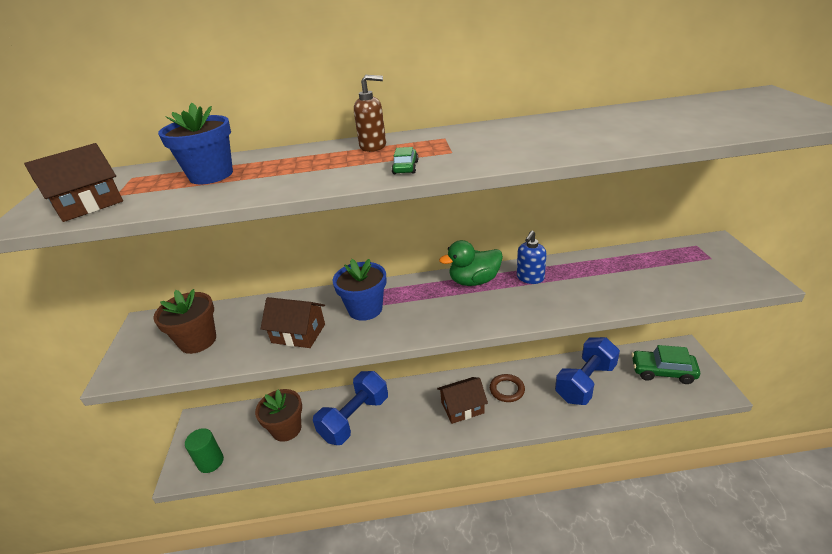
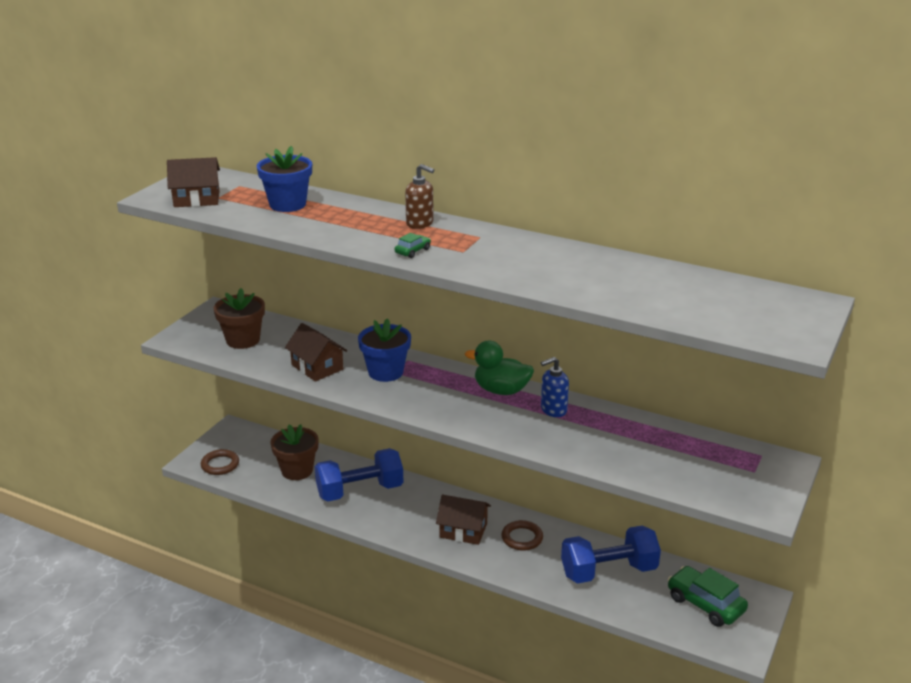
camera: 30 degrees right, 5 degrees down
(210, 462) = (220, 465): green cylinder -> brown ring

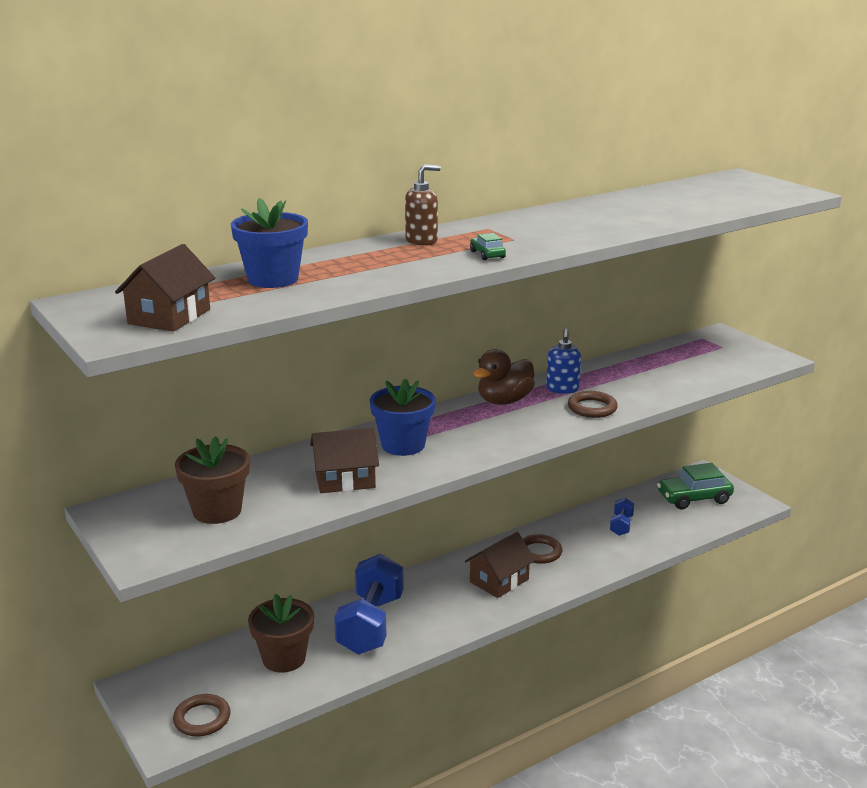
camera: 60 degrees left, 5 degrees down
(501, 390) = (504, 401): green duck -> brown duck
(531, 433) = (592, 408): none -> brown ring
(608, 571) = (621, 525): blue dumbbell -> blue dumbbell, size x0.47

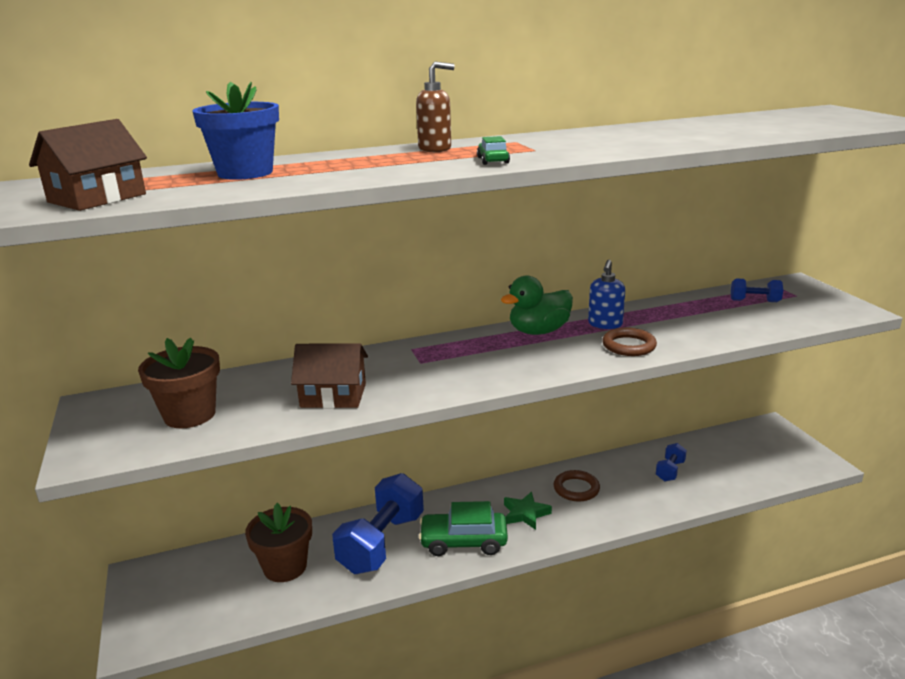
camera: 15 degrees right, 0 degrees up
(202, 718) = (179, 620): brown ring -> none
(403, 445) = (412, 366): blue flower pot -> none
(499, 580) = (525, 514): brown house -> green star
(504, 401) = (539, 331): brown duck -> green duck
(687, 355) = (754, 301): none -> blue dumbbell
(694, 498) = (755, 451): green car -> green car (463, 542)

